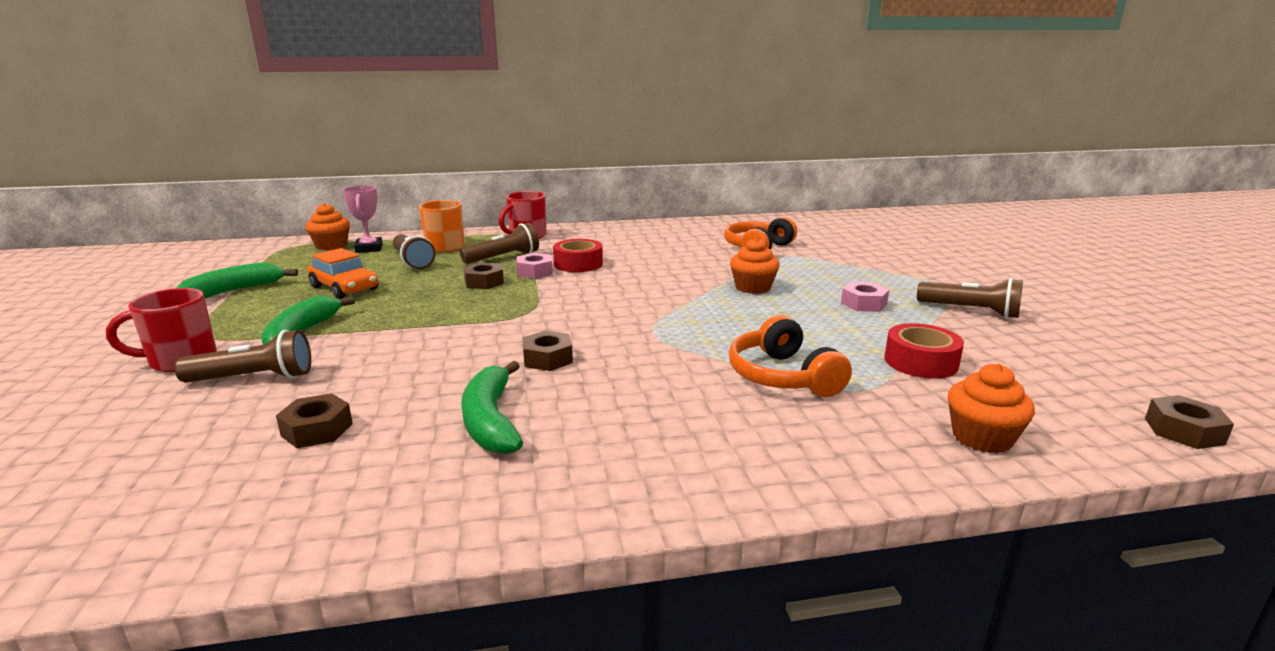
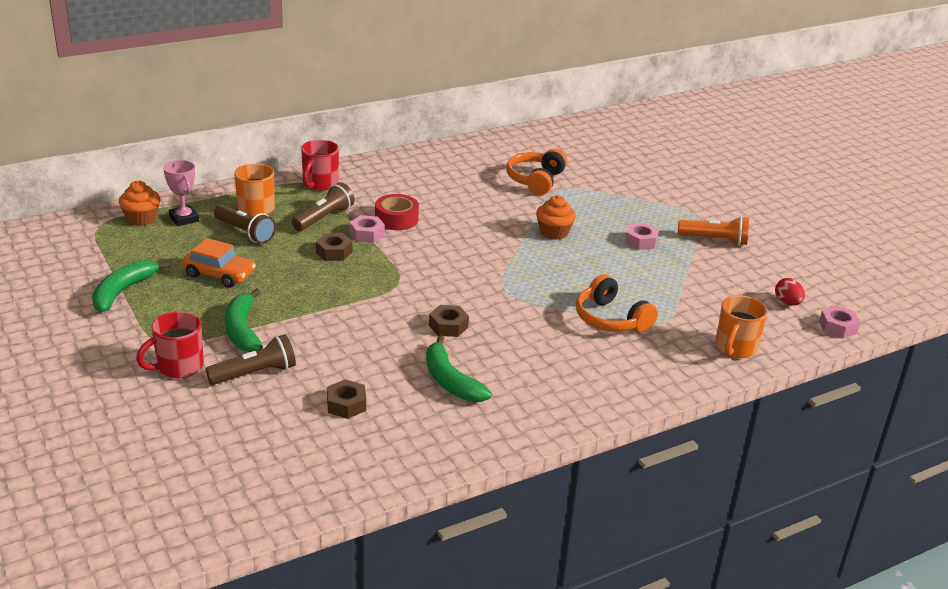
camera: 20 degrees left, 10 degrees up
(920, 362) = (691, 294): red tape -> none
(970, 311) = (715, 240): brown flashlight -> orange flashlight
(982, 437) = (735, 348): orange cupcake -> orange mug
(1083, 388) = (787, 303): none -> red egg
(1183, 431) = (837, 327): brown nut -> pink nut

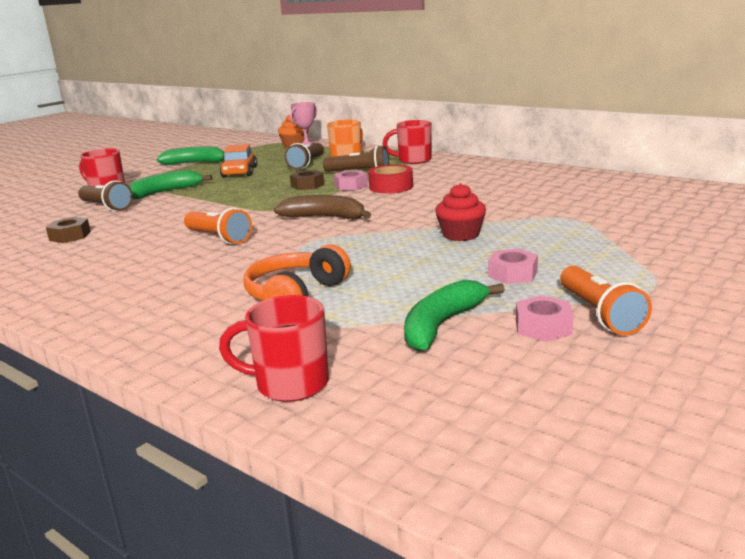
camera: 70 degrees right, 10 degrees down
(448, 326) = (218, 238): brown nut -> orange flashlight
(449, 269) = (325, 217): none -> brown banana
(450, 381) = (121, 257): green banana -> green banana (442, 325)
(535, 180) = (565, 206): orange headphones -> none
(554, 232) = (460, 235): orange cupcake -> red cupcake
(735, 348) = (289, 384): orange mug -> red mug
(787, 303) = (482, 405): red egg -> none
(837, 327) = (454, 475): pink nut -> pink nut (543, 327)

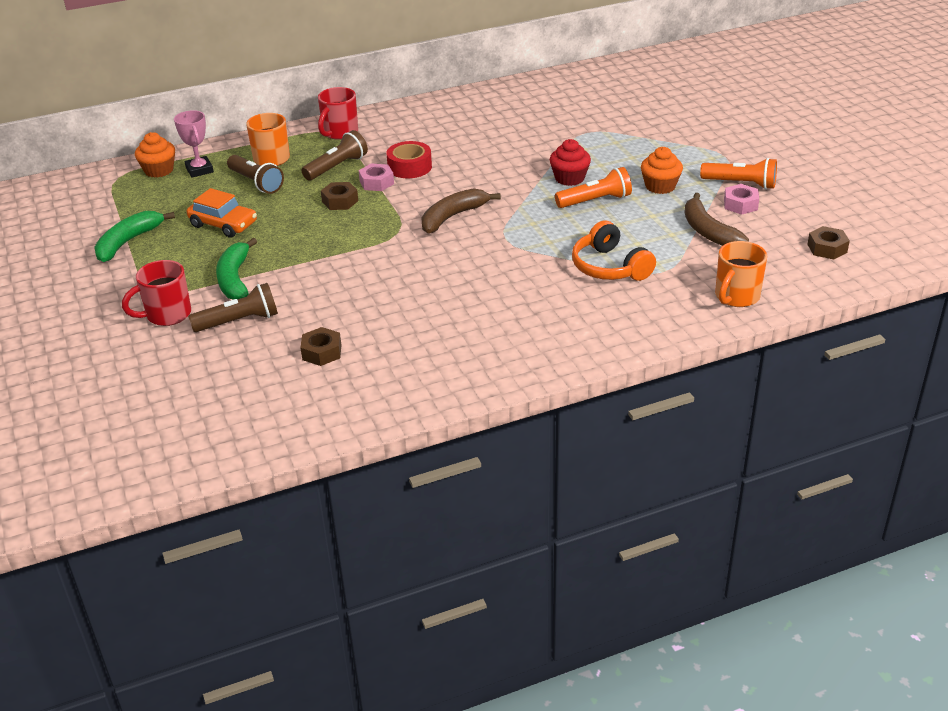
camera: 60 degrees left, 15 degrees up
(218, 238) = (439, 275): orange flashlight -> orange flashlight (595, 201)
(289, 384) = (736, 297): red mug -> orange mug
(442, 325) = (708, 231): green banana -> brown banana
(510, 424) = (827, 248): none -> brown nut
(512, 274) = (660, 186): pink nut -> orange cupcake

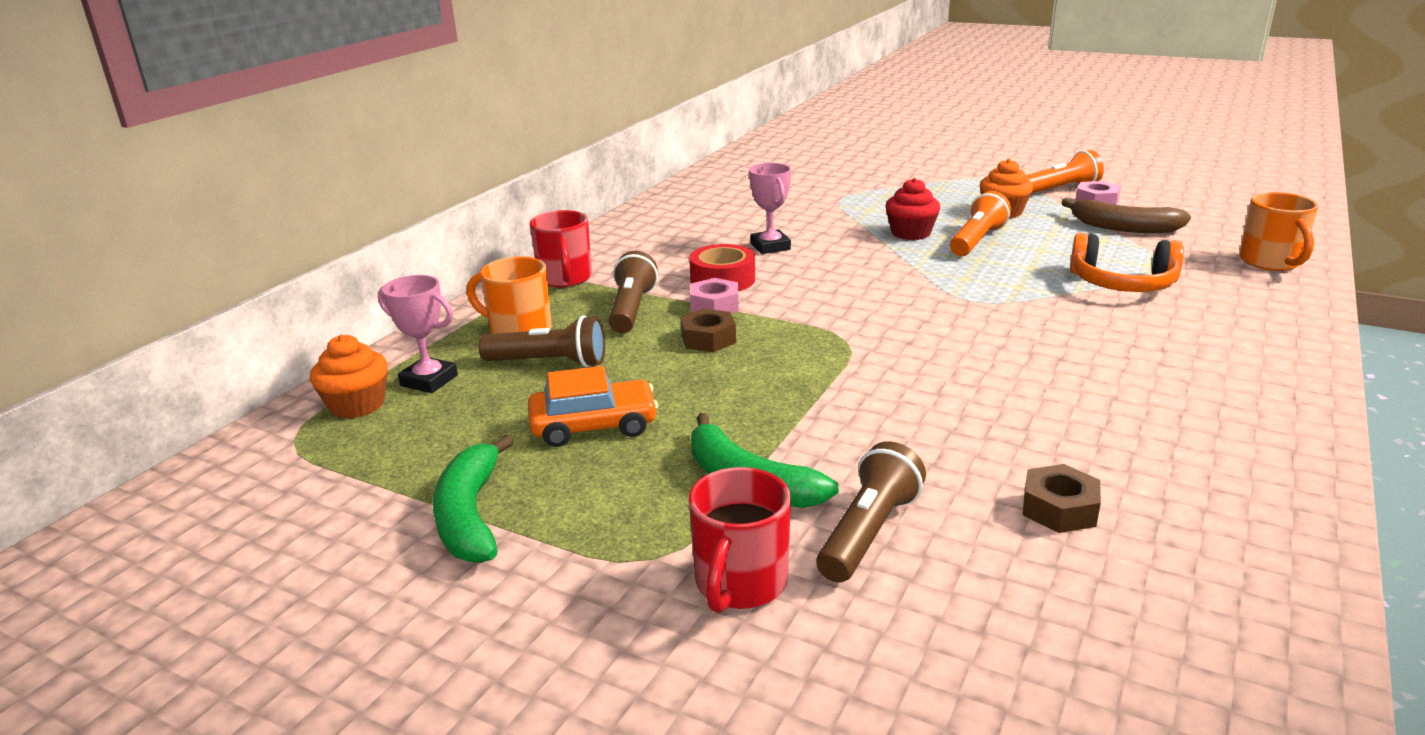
camera: 40 degrees left, 10 degrees down
(452, 217) = (873, 303): brown banana -> none
(474, 154) = (770, 246): none -> pink trophy
(827, 248) = (1232, 206): brown nut -> none

